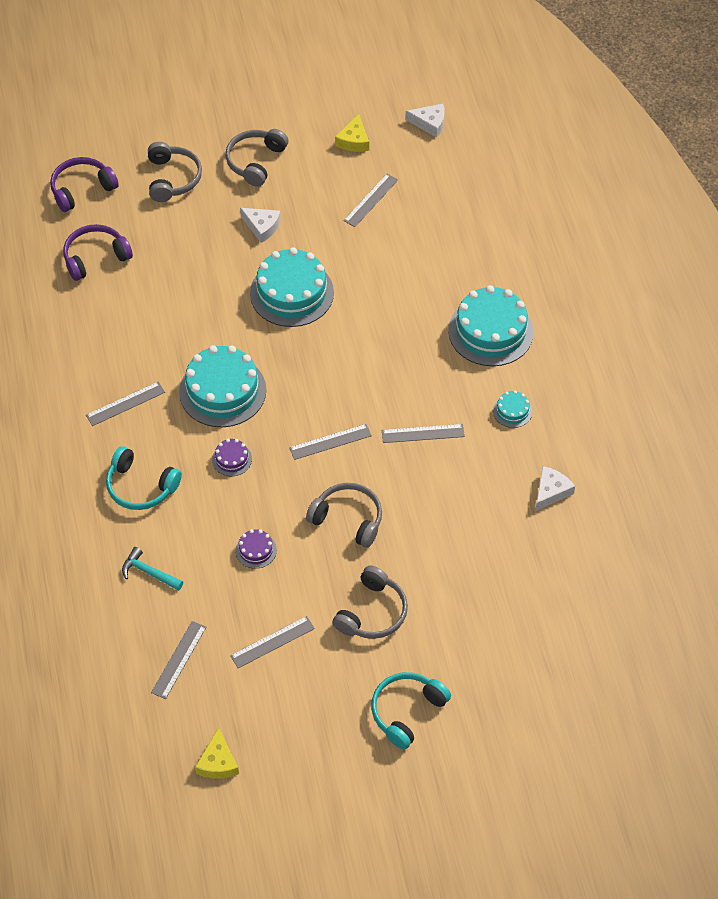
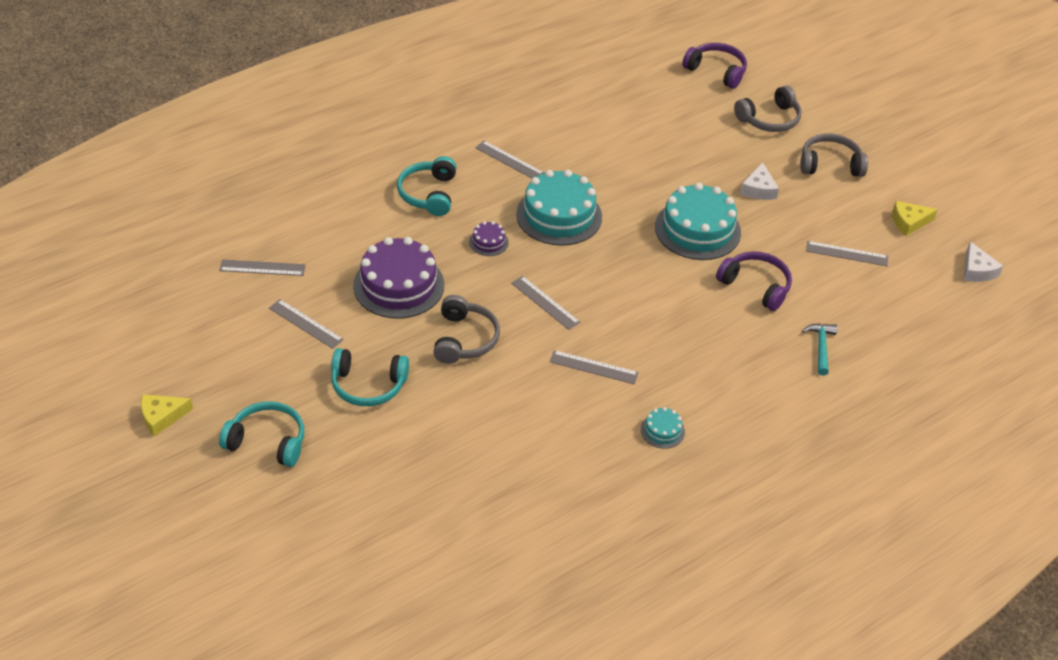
camera: 65 degrees right, 10 degrees down
(95, 257) = (650, 99): purple headphones -> purple headphones (756, 286)
(149, 572) = (343, 224): turquoise hammer -> turquoise hammer (821, 347)
(218, 762) = (167, 322): yellow cheese -> yellow cheese (162, 417)
(256, 550) = (398, 285): purple cake -> purple cake, size x2.23
(372, 612) = (368, 385): grey headphones -> turquoise headphones
(423, 433) = (593, 367): grey ruler -> grey ruler turned 45 degrees counterclockwise
(490, 331) = (751, 387): turquoise cake -> none
(551, 491) = (580, 489): white cheese -> none

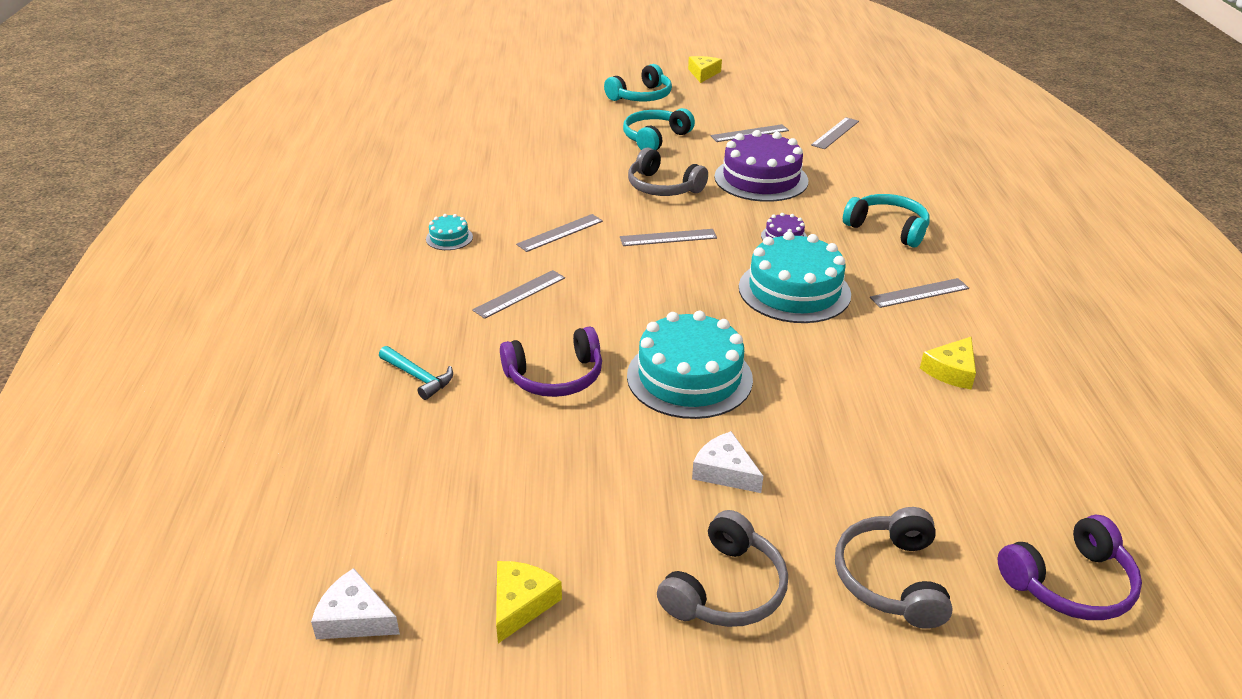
camera: 125 degrees right, 10 degrees down
(587, 131) = (951, 371): none -> yellow cheese
(847, 253) = (528, 488): grey ruler -> grey ruler (519, 294)

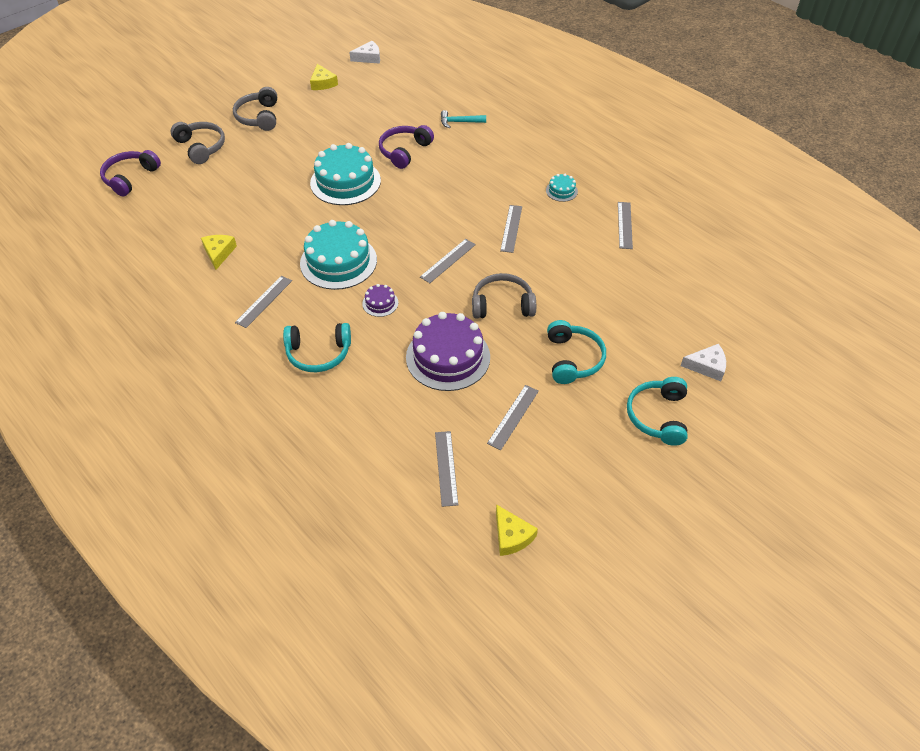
camera: 140 degrees right, 15 degrees up
(519, 294) = (476, 180): grey ruler -> grey ruler (624, 225)
(703, 74) = (661, 504): yellow cheese -> yellow cheese (511, 536)
(725, 471) = (292, 151): white cheese -> white cheese (707, 366)

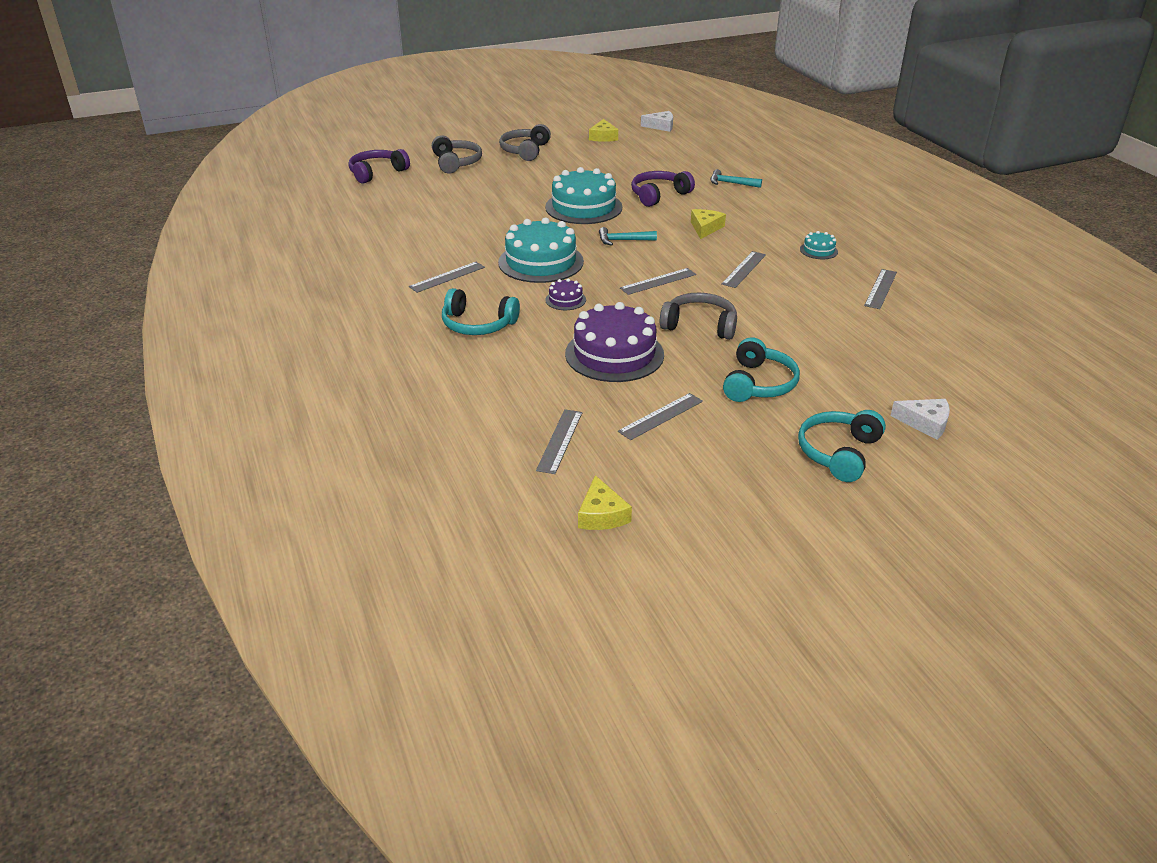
camera: 20 degrees right, 15 degrees down
(219, 253) = (425, 236): yellow cheese -> yellow cheese (705, 228)
(397, 217) = (623, 240): none -> turquoise hammer

